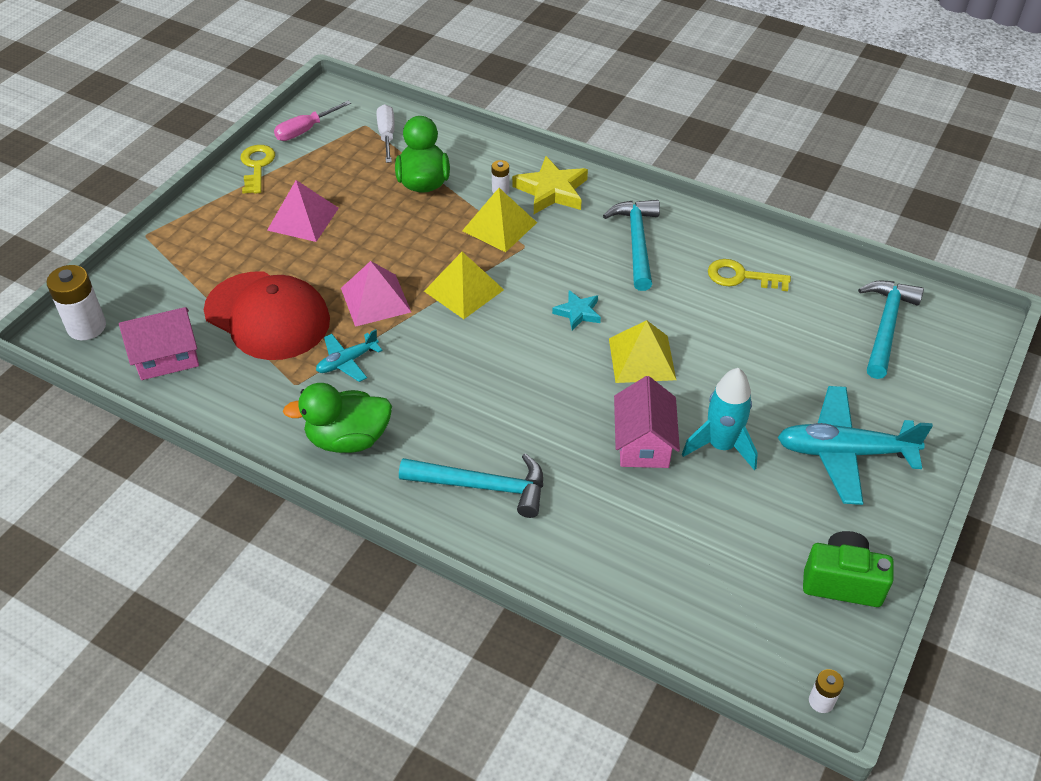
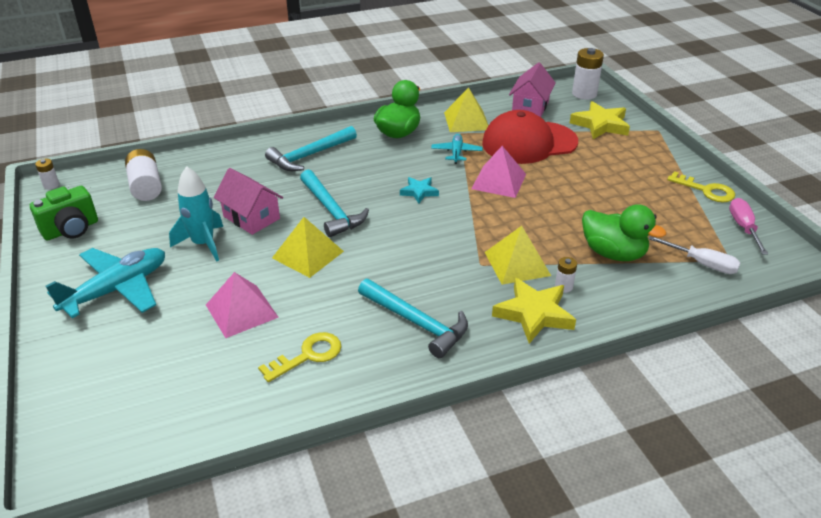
camera: 130 degrees right, 10 degrees down
(169, 280) = (600, 125): none -> yellow star
(303, 219) = (618, 186): pink pyramid -> pink pyramid (241, 311)
(463, 290) = (466, 216): yellow pyramid -> yellow pyramid (466, 121)
(578, 313) = (383, 251): turquoise star -> turquoise star (419, 192)
(708, 592) = (146, 186): none -> white battery
(885, 326) = (149, 401): turquoise hammer -> turquoise hammer (331, 210)

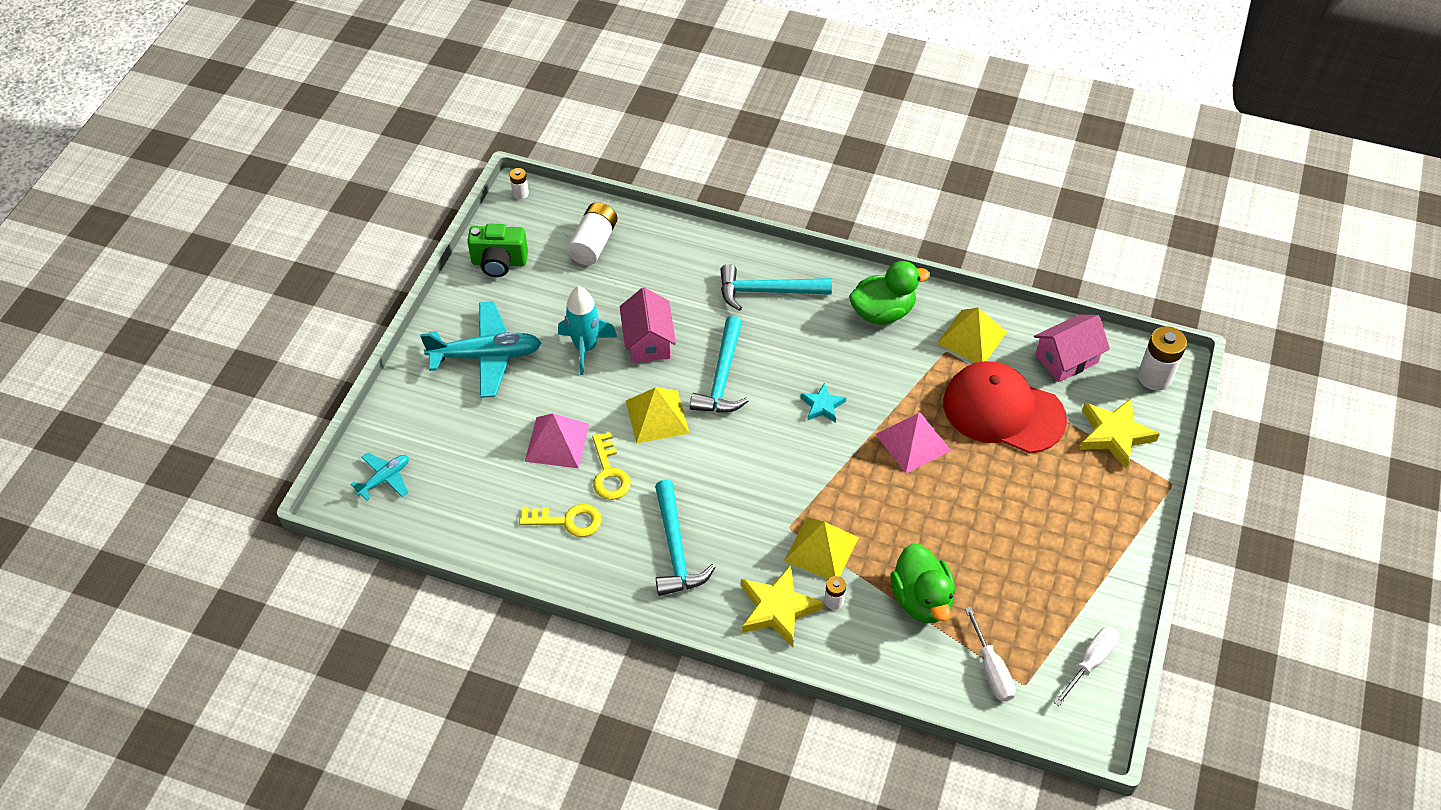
camera: 40 degrees right, 15 degrees up
(456, 153) = (912, 377): turquoise plane -> turquoise plane (384, 479)
(705, 190) = (1114, 594): yellow key -> yellow key (609, 472)
(743, 228) = (1090, 663): pink screwdriver -> white screwdriver

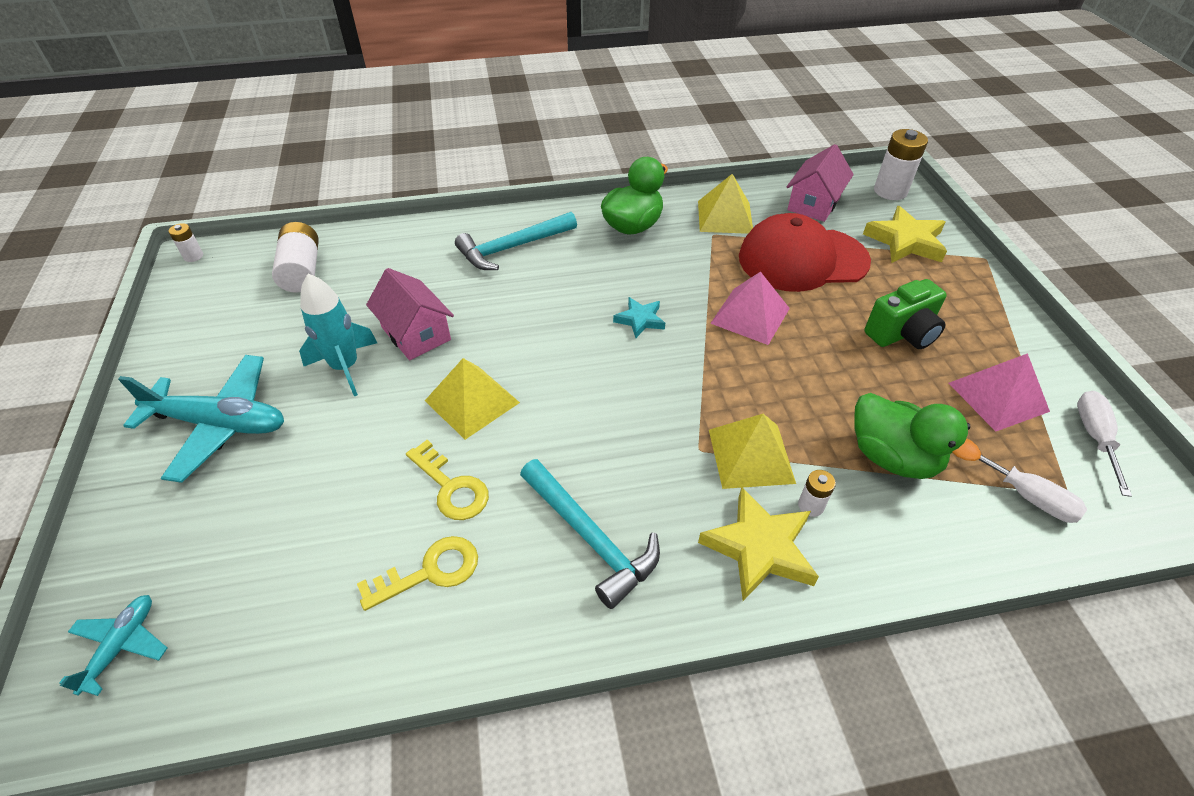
camera: 30 degrees left, 5 degrees down
(486, 356) = (220, 424): turquoise plane -> turquoise plane turned 45 degrees clockwise
(499, 263) = (195, 324): green camera -> green camera (902, 334)
(557, 442) = (363, 481): pink pyramid -> pink pyramid (998, 397)
(722, 377) = (519, 335): turquoise hammer -> none

